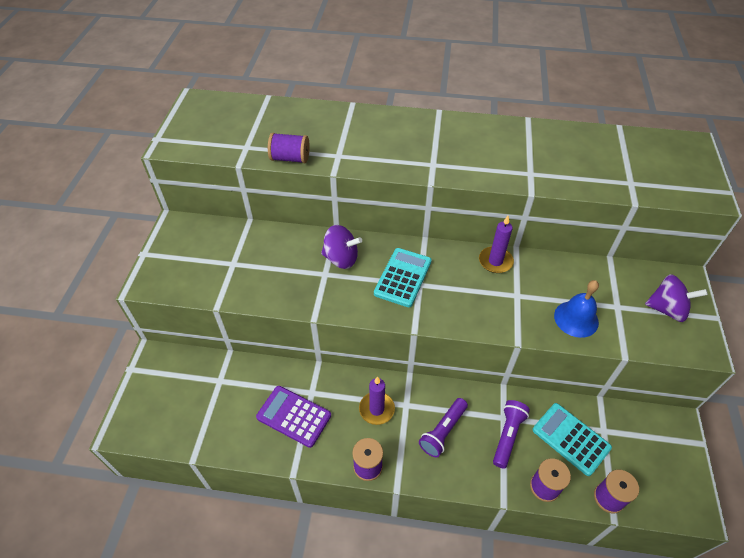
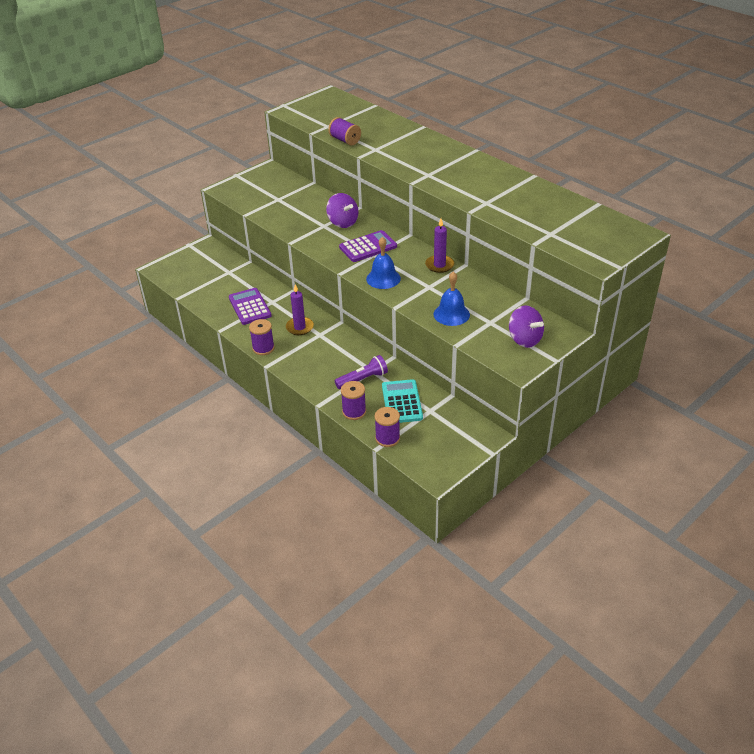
camera: 40 degrees right, 10 degrees down
(403, 277) = (368, 247): turquoise calculator -> purple calculator
(443, 431) = (326, 357): purple flashlight -> none
(464, 311) = (383, 278): none -> blue bell

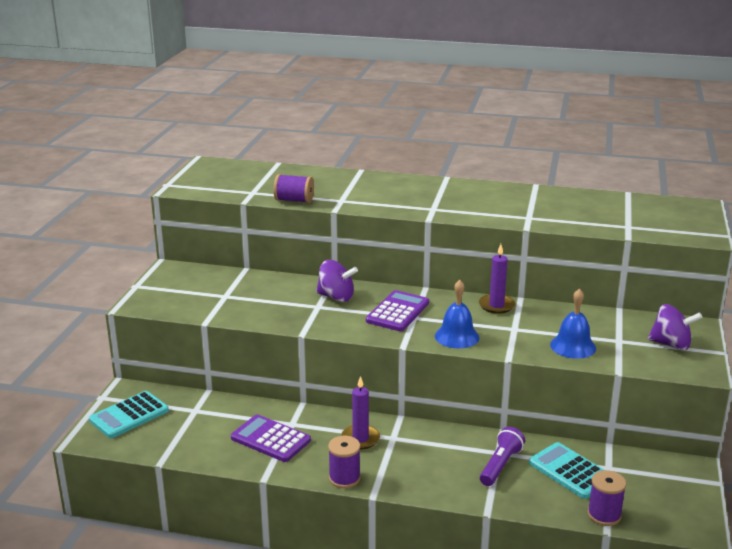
camera: 35 degrees left, 15 degrees down
(191, 262) = (129, 415): none -> turquoise calculator
(354, 412) = (534, 503): purple spool -> none

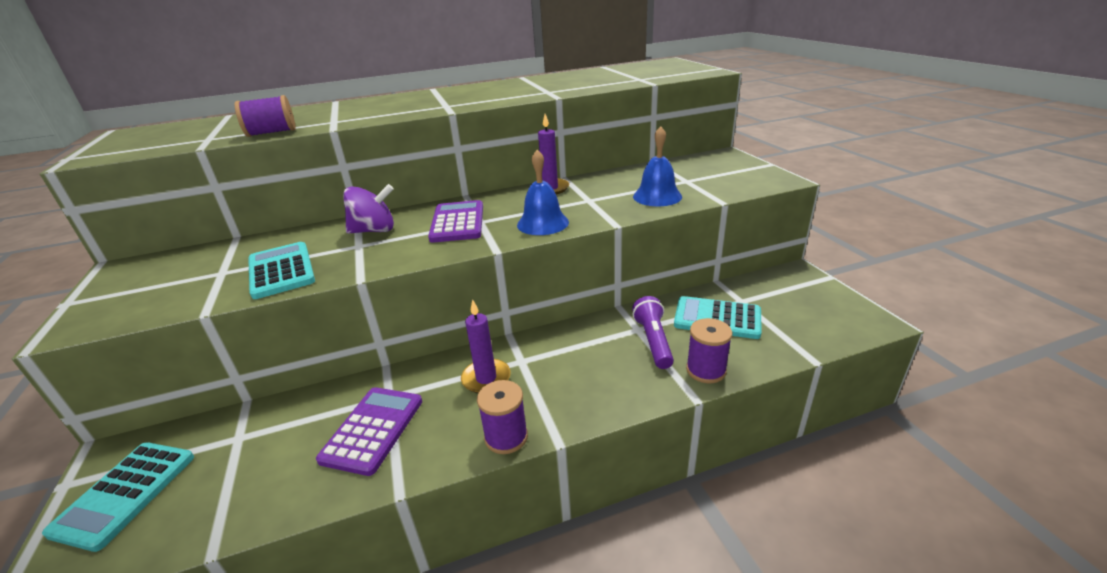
camera: 30 degrees left, 5 degrees up
(260, 308) = (281, 271): none -> turquoise calculator
(270, 439) = (373, 430): purple calculator -> purple calculator turned 105 degrees clockwise
(604, 515) = (793, 346): purple spool -> purple spool (706, 370)
(671, 344) = (728, 171): purple spinning top -> none

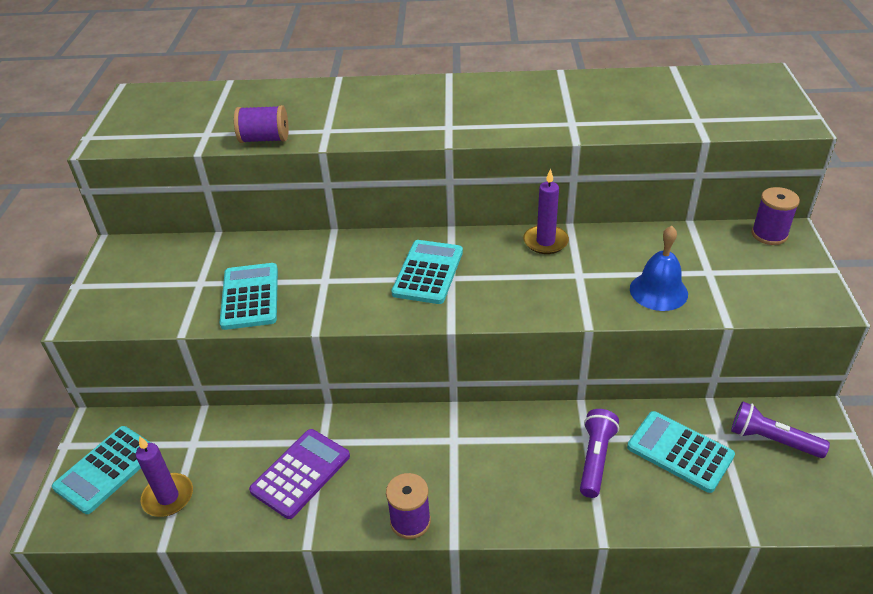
camera: 20 degrees right, 10 degrees up
(374, 230) = (344, 261): purple spinning top -> none
(457, 222) = (428, 272): purple calculator -> turquoise calculator
(486, 378) = (414, 450): purple candle -> purple candle (168, 497)
(542, 223) = (513, 300): blue bell -> none
(706, 370) = (631, 513): purple spool -> purple spool (769, 234)
(779, 294) = (772, 440): none -> purple flashlight

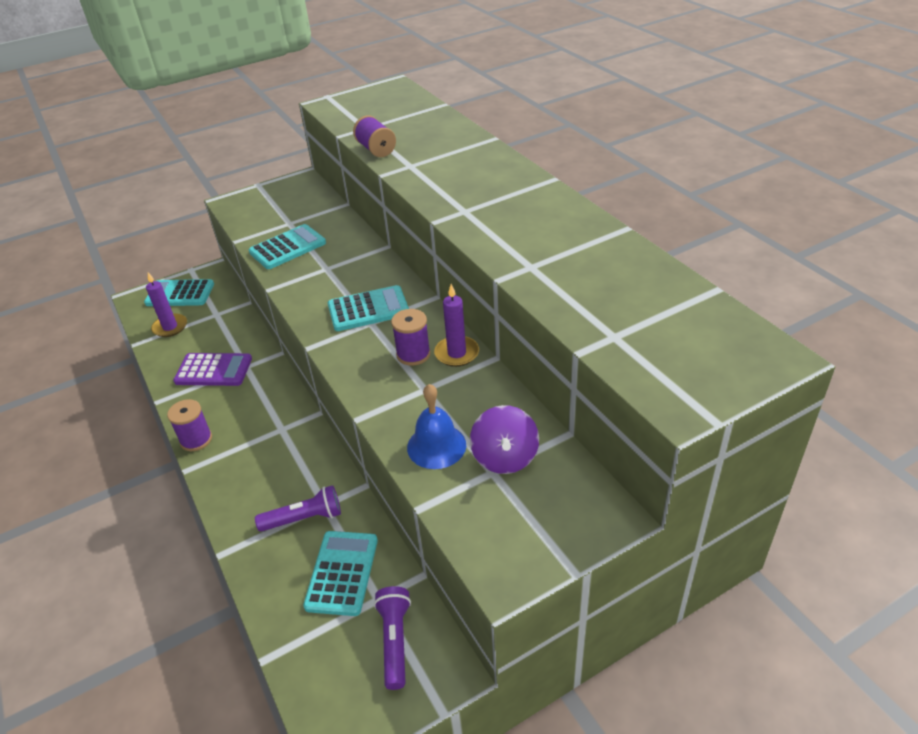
camera: 60 degrees right, 0 degrees up
(696, 260) = (505, 457): none -> purple spinning top
(769, 234) = (596, 501): purple spool -> purple spool (413, 354)

